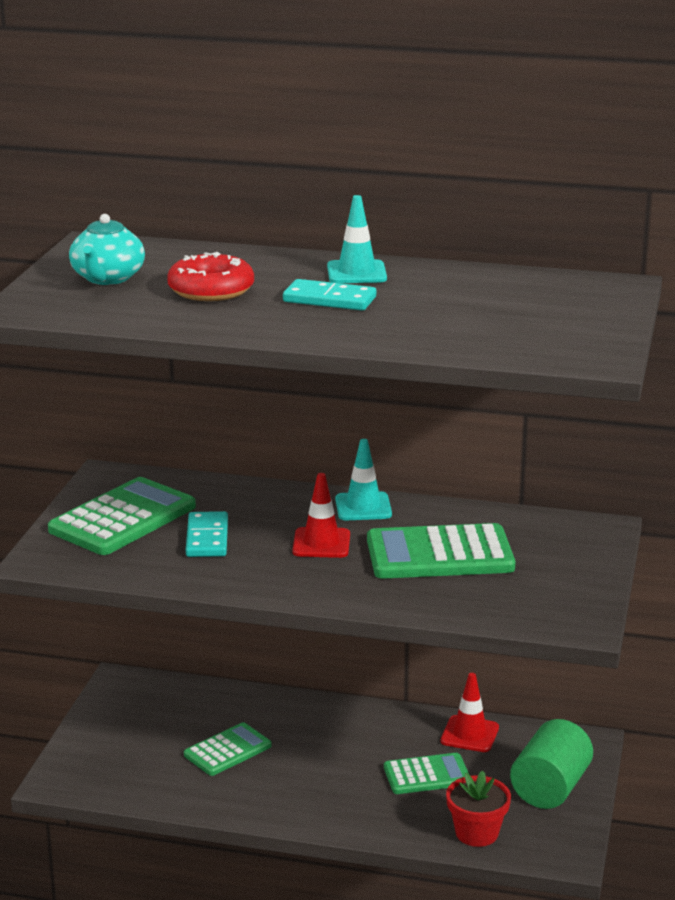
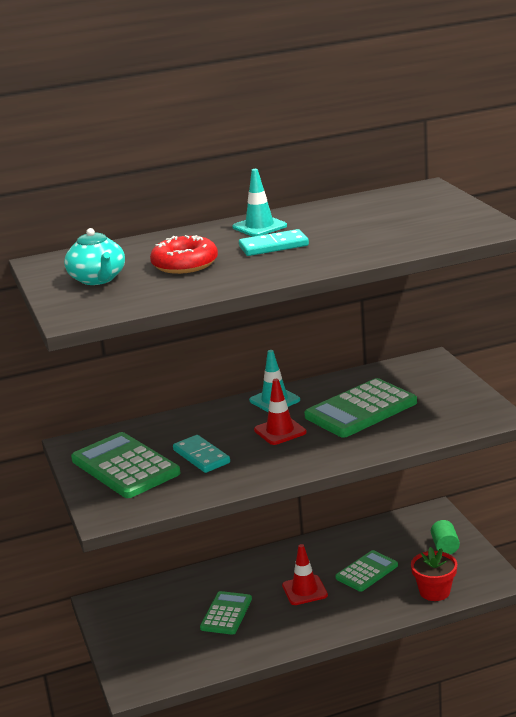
camera: 30 degrees left, 0 degrees up
(122, 518) = (125, 467): green calculator -> green calculator turned 45 degrees counterclockwise
(469, 734) = (363, 537): red traffic cone -> red traffic cone (304, 590)
(550, 788) = (445, 547): green cylinder -> green cylinder, size x0.55

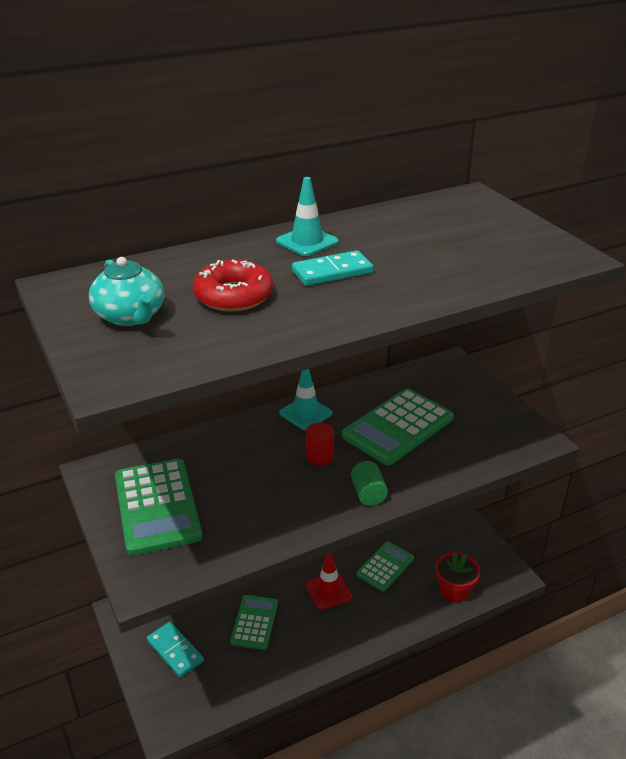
camera: 10 degrees left, 10 degrees up
(125, 467) = (157, 506): green calculator -> green calculator turned 150 degrees counterclockwise
(201, 456) = (240, 492): turquoise domino -> turquoise domino (175, 651)
(280, 431) = (319, 456): red traffic cone -> red cylinder
(445, 547) = (454, 535): green cylinder -> green cylinder (368, 493)

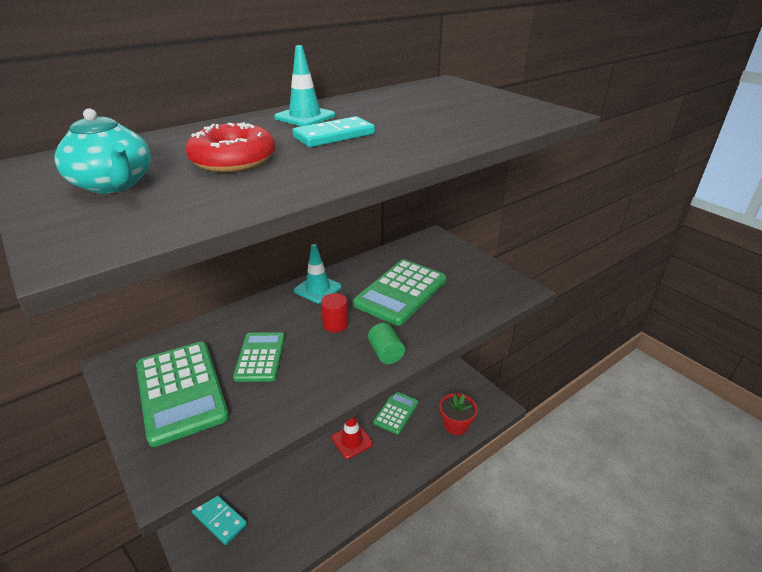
camera: 10 degrees left, 0 degrees up
(254, 622) = (290, 479): green calculator -> green calculator (260, 357)

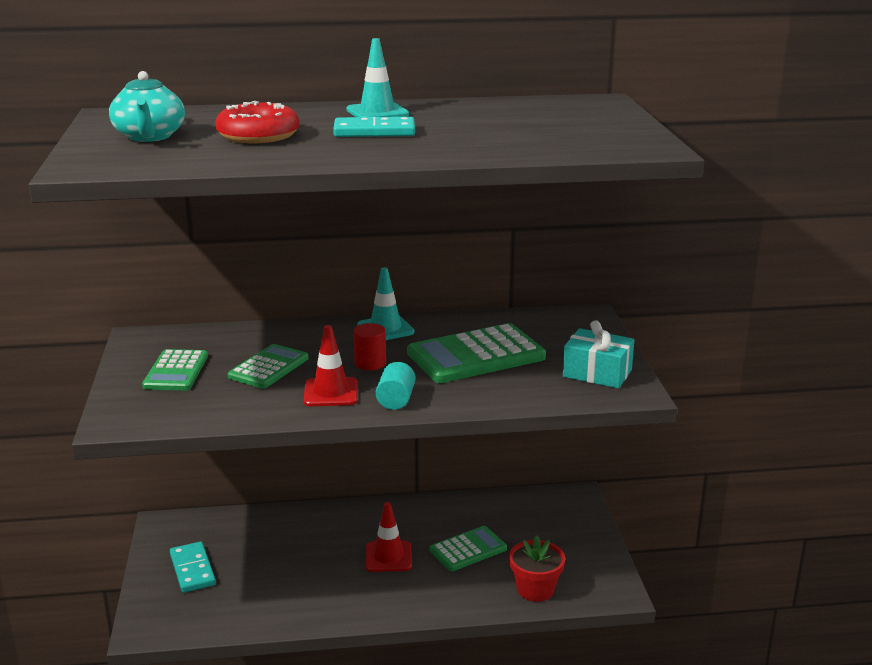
camera: 30 degrees right, 10 degrees down
(181, 391) = (176, 371): green calculator -> green calculator, size x0.61
(332, 364) = (331, 392): none -> red traffic cone
(386, 353) = (396, 400): green cylinder -> turquoise cylinder
(487, 281) = (597, 373): none -> turquoise gift

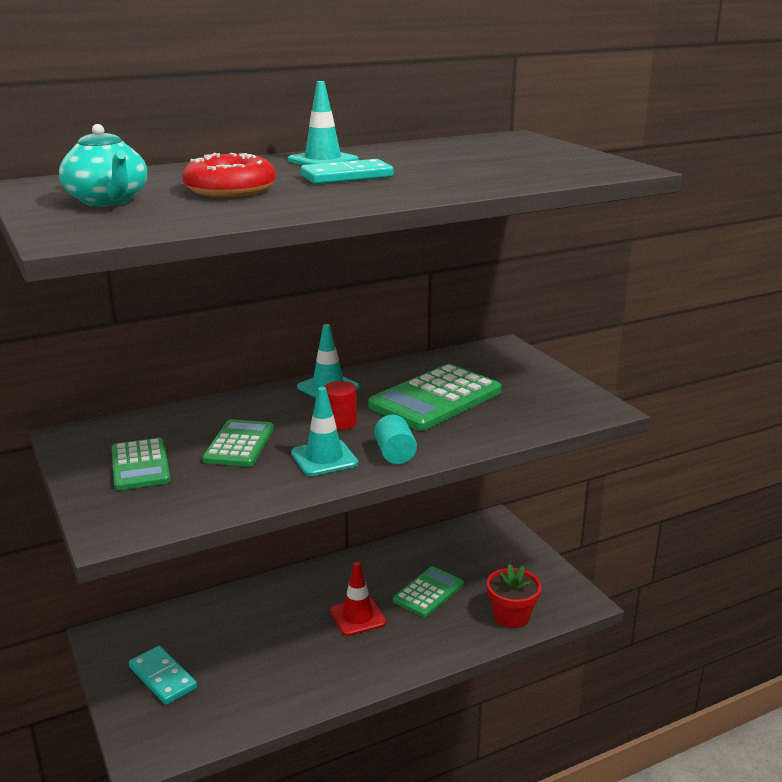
camera: 20 degrees left, 0 degrees up
(331, 392) = (324, 458): red traffic cone -> turquoise traffic cone
(597, 373) = (557, 397): turquoise gift -> none

